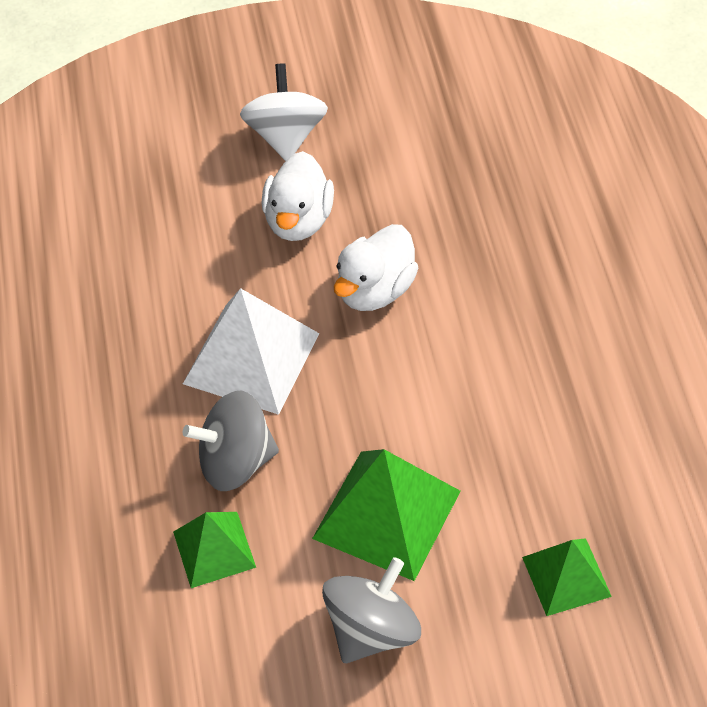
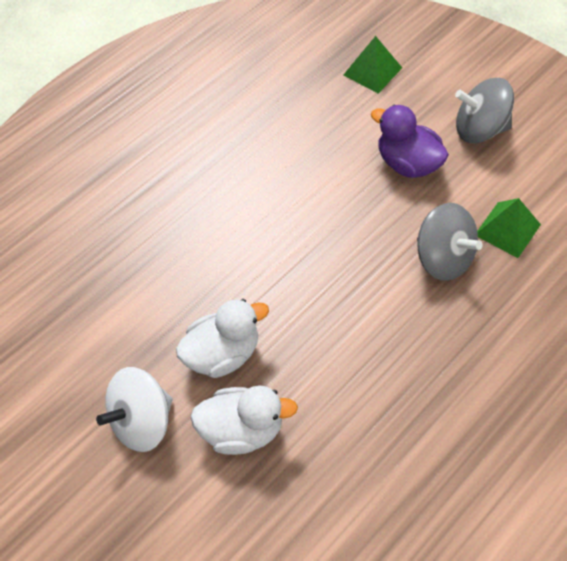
camera: 125 degrees left, 5 degrees up
(251, 358) = (363, 302): white pyramid -> none
(375, 290) = (251, 266): white duck -> white duck (242, 429)
(386, 514) = (408, 163): green pyramid -> purple duck

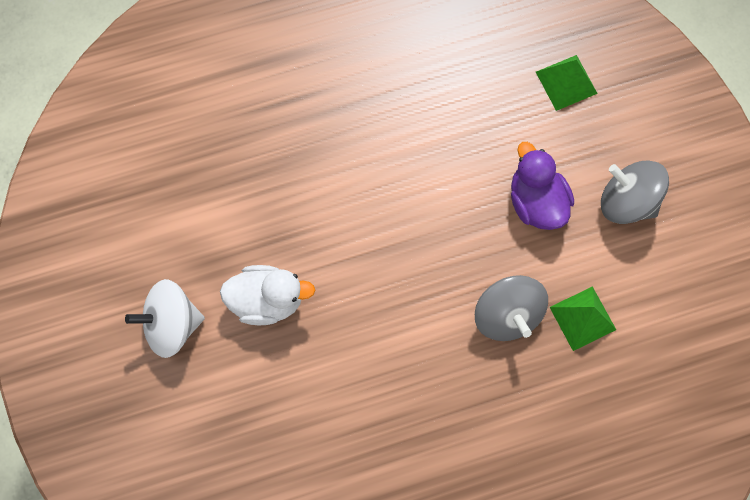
camera: 25 degrees right, 15 degrees up
(242, 429) = (246, 376): white duck -> none

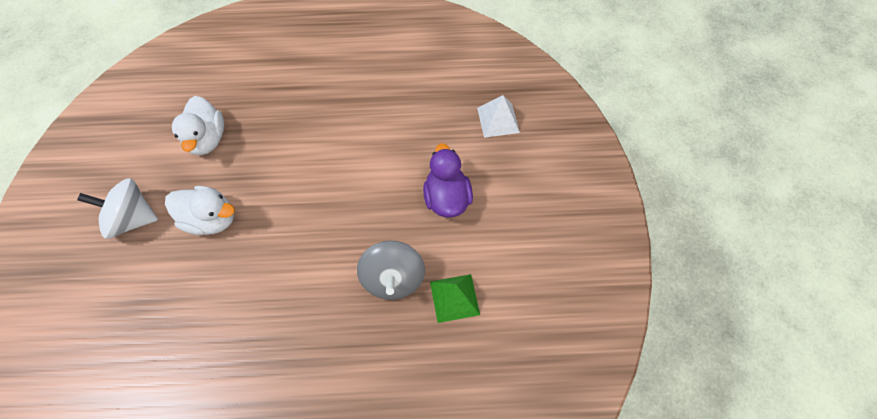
camera: 15 degrees right, 10 degrees down
(214, 199) = (207, 139): none -> white duck
(566, 82) = (498, 120): green pyramid -> white pyramid
(627, 201) = (519, 215): grey spinning top -> none

